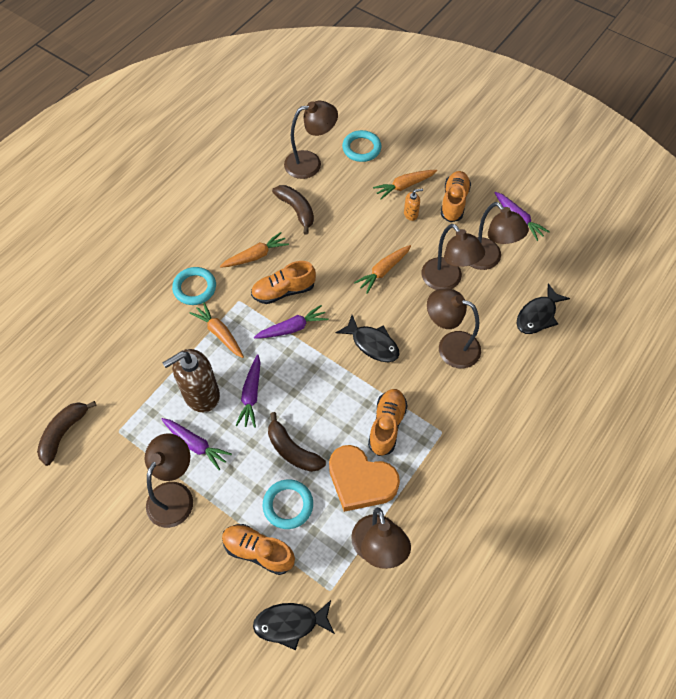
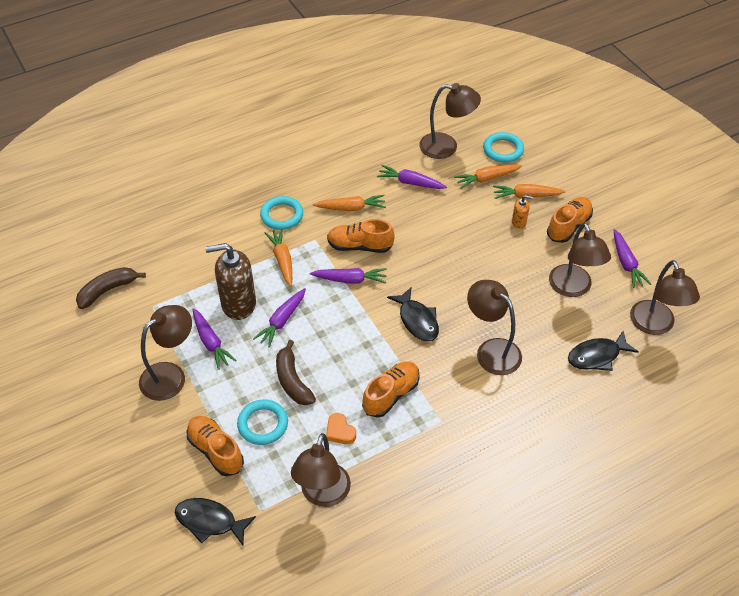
camera: 25 degrees right, 10 degrees down
(296, 210) = (410, 183): brown banana -> purple carrot
(361, 481) = (340, 431): orange heart -> orange heart, size x0.46
(383, 271) = (463, 262): orange carrot -> orange carrot (487, 179)
(447, 281) = (521, 292): brown lamp -> brown lamp (655, 325)

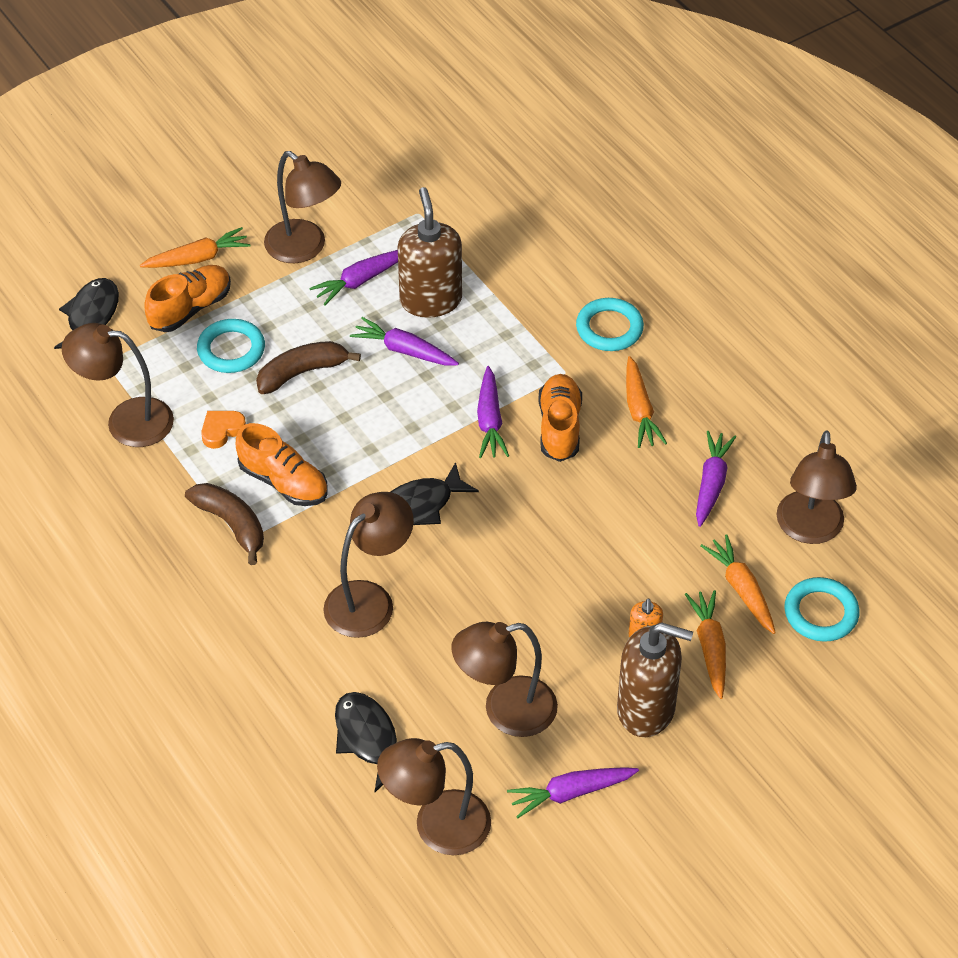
camera: 85 degrees right, 0 degrees up
(107, 290) = (441, 164): brown banana -> brown banana (232, 524)
(282, 260) = (518, 339): orange carrot -> orange carrot (197, 258)
(568, 226) = (646, 709): orange shoe -> brown soap dispenser

